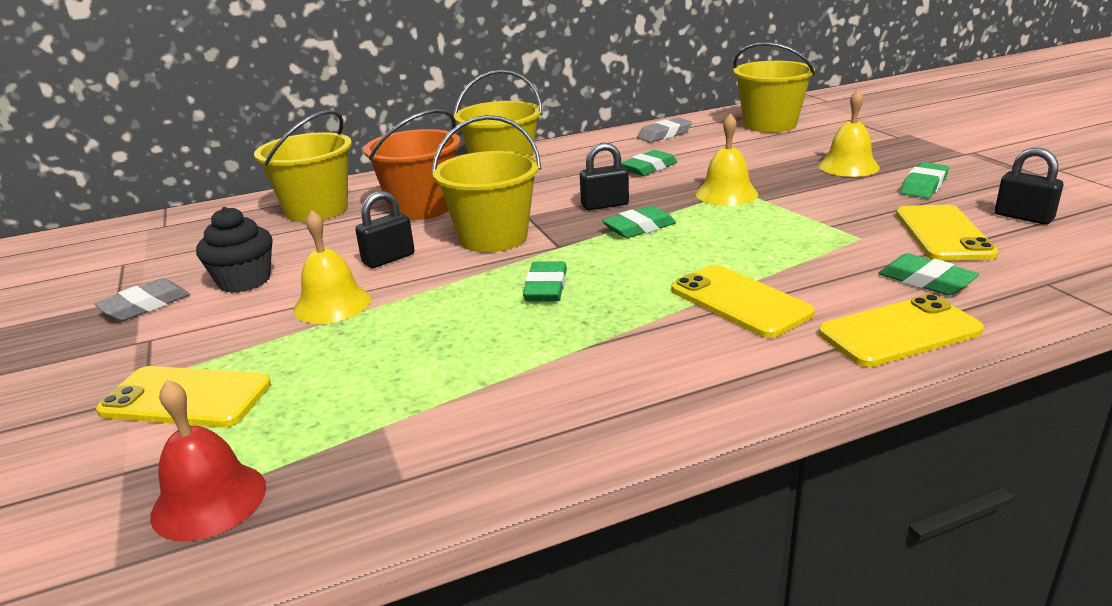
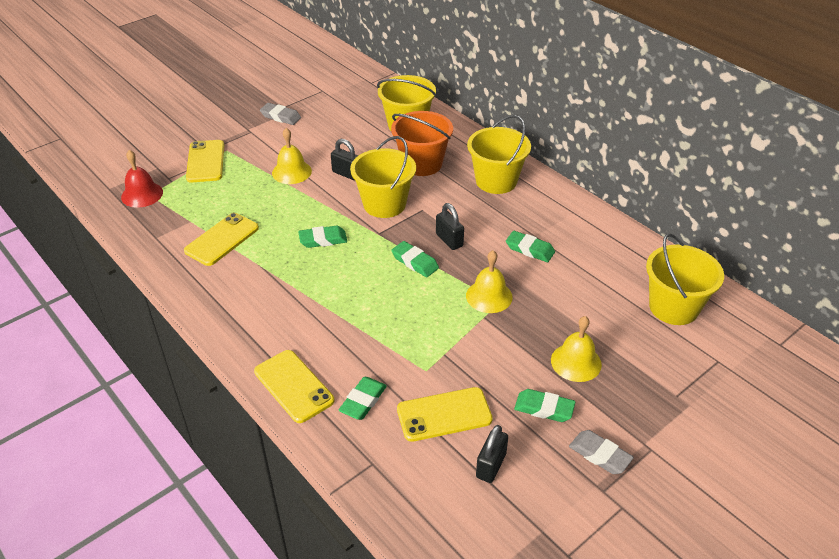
camera: 70 degrees right, 15 degrees up
(244, 281) = (311, 135): black cupcake -> none
(664, 135) = (615, 246): grey eraser -> grey eraser (600, 455)
(740, 301) = (320, 318): yellow phone -> yellow phone (222, 239)

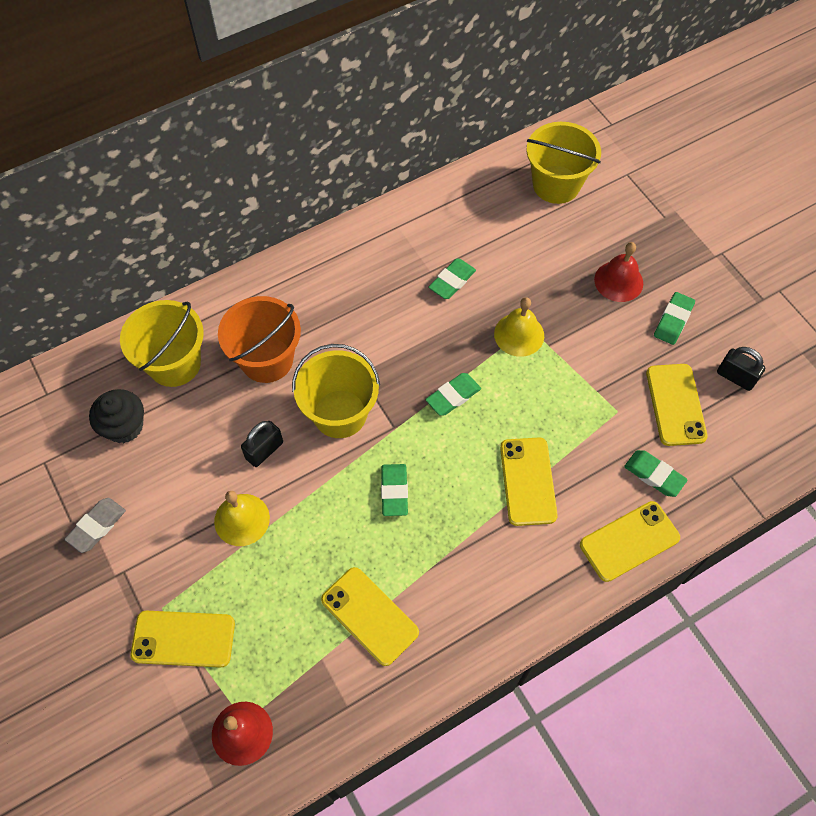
camera: 80 degrees left, 20 degrees up
(343, 314) = (528, 481): none -> yellow phone
(353, 114) = (124, 426): none -> black cupcake
(449, 240) = (421, 355): black padlock -> none
(496, 181) = (323, 287): yellow bucket -> none
(576, 362) = (618, 281): yellow bell -> red bell
(600, 455) = (726, 291): grey eraser -> none

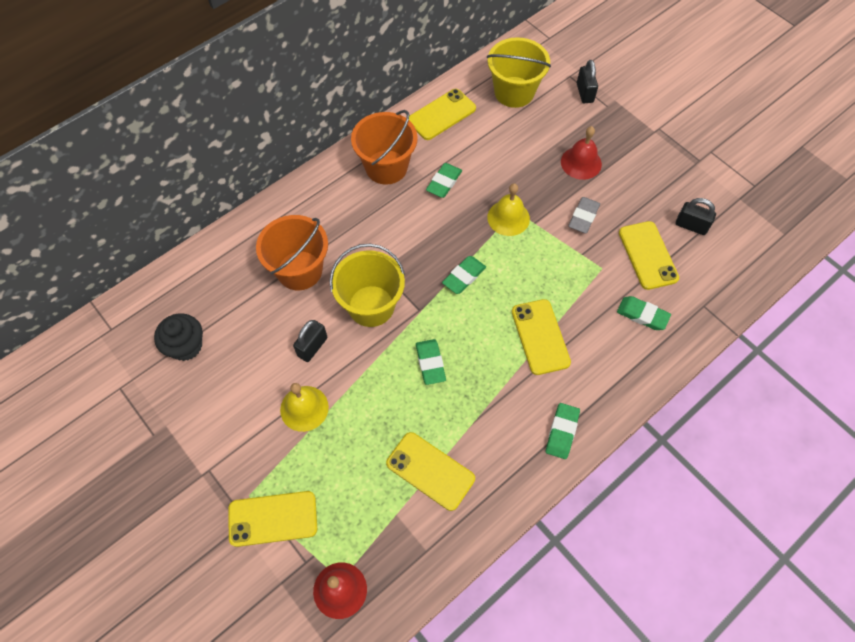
camera: 10 degrees left, 0 degrees up
(97, 526) = (178, 435): grey eraser -> grey eraser (583, 217)
(174, 363) = (220, 286): yellow bucket -> none
(389, 253) = (386, 167): none -> orange bucket
(629, 541) = (633, 372): yellow phone -> yellow phone (441, 115)
(640, 197) = (584, 93): none -> black padlock
(673, 320) = (631, 188): green eraser -> green eraser (562, 432)

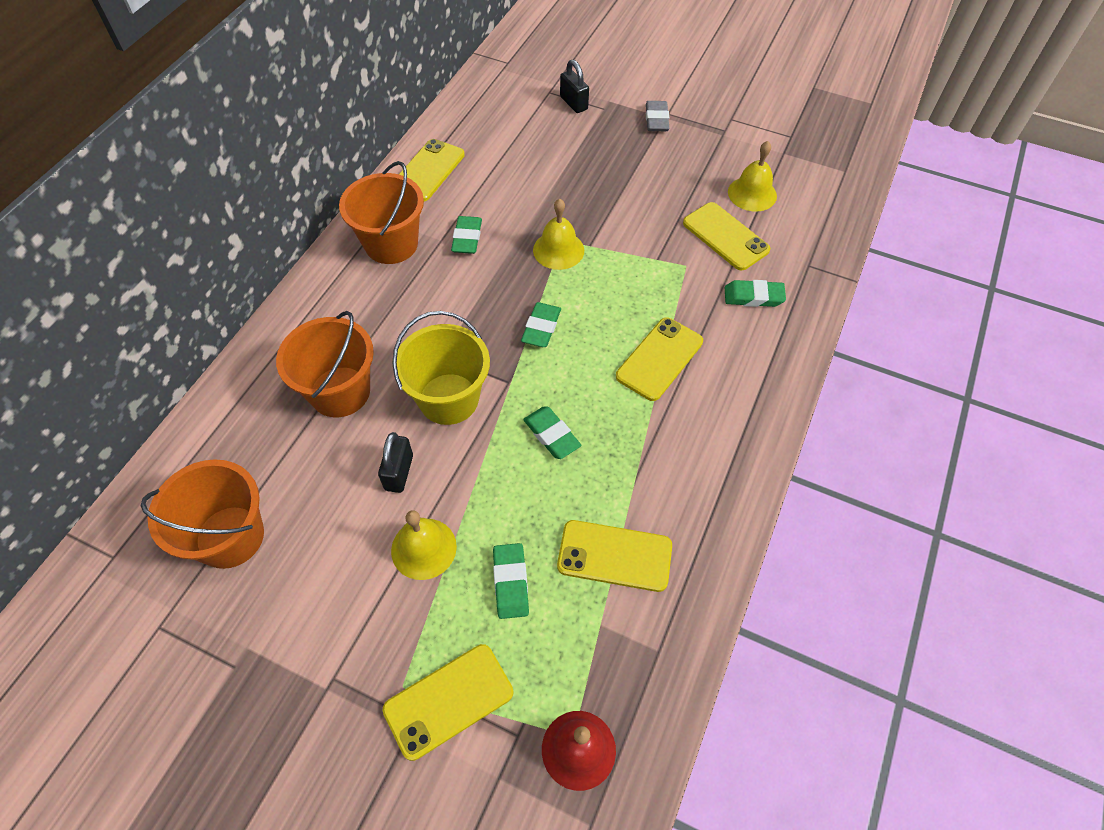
camera: 25 degrees left, 5 degrees down
(186, 346) = (230, 537): black cupcake -> orange bucket
(514, 92) = (498, 124): yellow bucket -> none
(540, 337) = (659, 359): yellow phone -> yellow phone turned 75 degrees clockwise
(562, 432) = (738, 450): green eraser -> green eraser (510, 582)
(581, 163) = (606, 170): red bell -> none
(583, 217) = (638, 222): grey eraser -> grey eraser (656, 120)
(691, 226) = (752, 193): black padlock -> yellow bell

